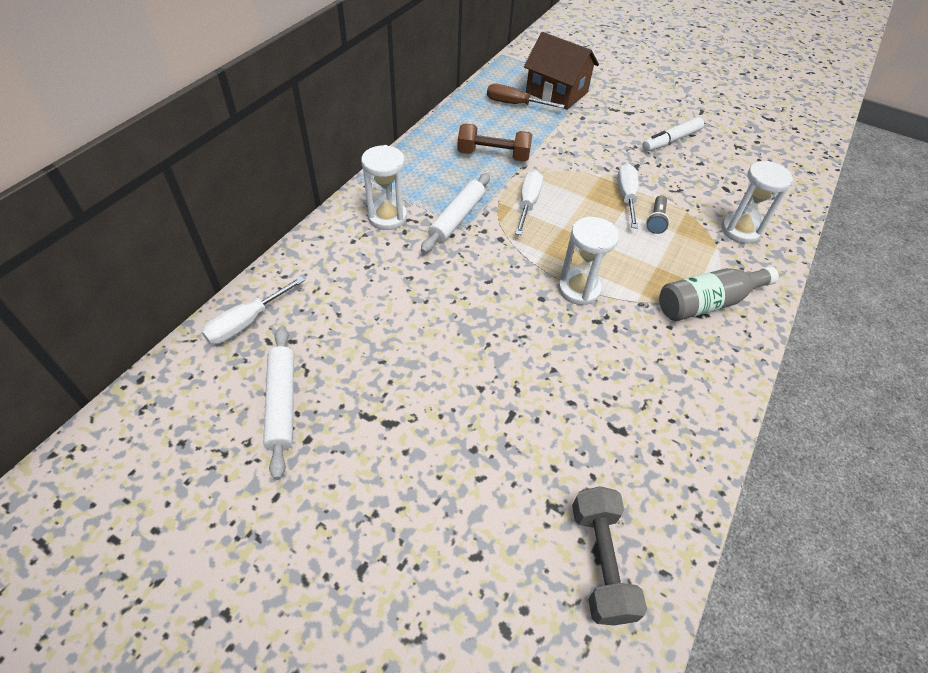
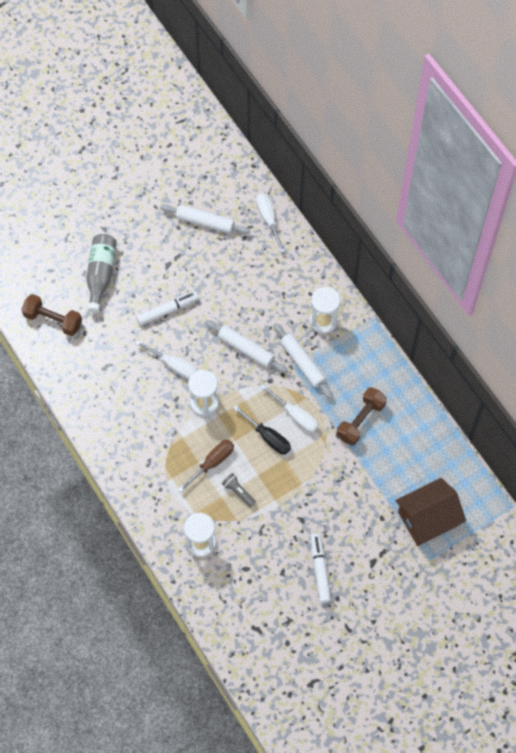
camera: 120 degrees right, 15 degrees up
(471, 388) = (167, 310): none -> white marker
(473, 275) = (246, 349): none -> white rolling pin
(515, 104) = (423, 473): brown screwdriver -> brown screwdriver (212, 463)
(572, 218) = (267, 437): none -> black screwdriver
(600, 561) = (53, 320): grey dumbbell -> brown dumbbell
(626, 197) = (271, 487): white screwdriver -> white screwdriver (173, 365)
(707, 303) = (155, 472): grey bottle -> grey bottle (101, 274)

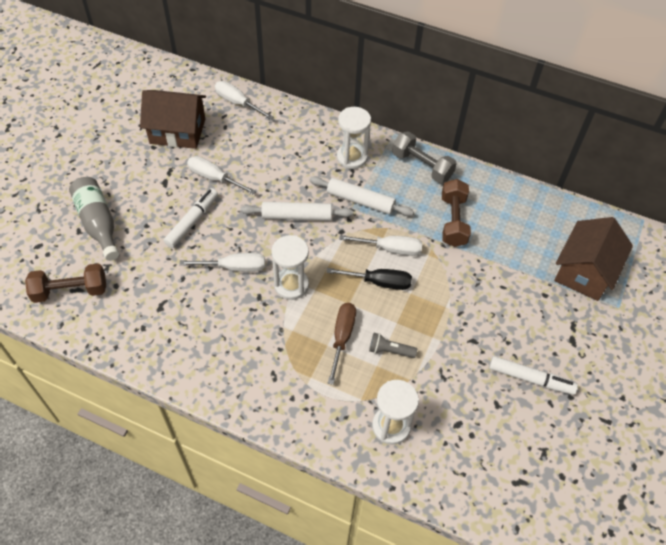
camera: 35 degrees left, 10 degrees down
(205, 222) = (177, 131): white rolling pin -> brown house
(206, 281) = (214, 178): none -> white screwdriver
(320, 569) = (530, 379): white marker -> white marker turned 150 degrees clockwise
(373, 360) = (422, 166): none -> grey dumbbell

